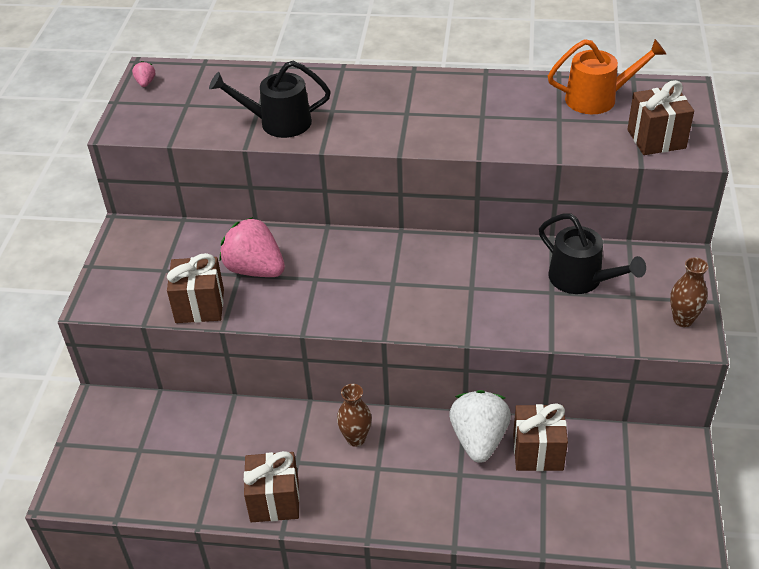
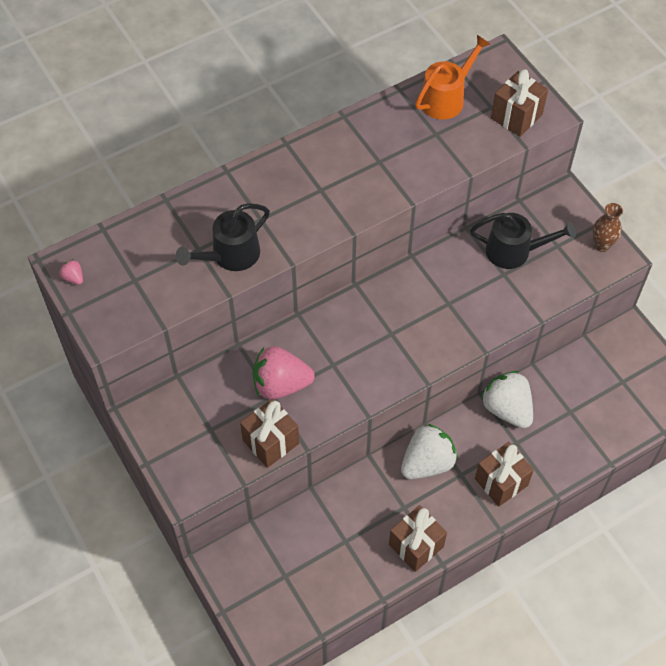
camera: 40 degrees left, 15 degrees up
(356, 439) = (427, 463): brown vase -> white strawberry
(538, 452) = (550, 393): brown gift -> brown gift (501, 482)

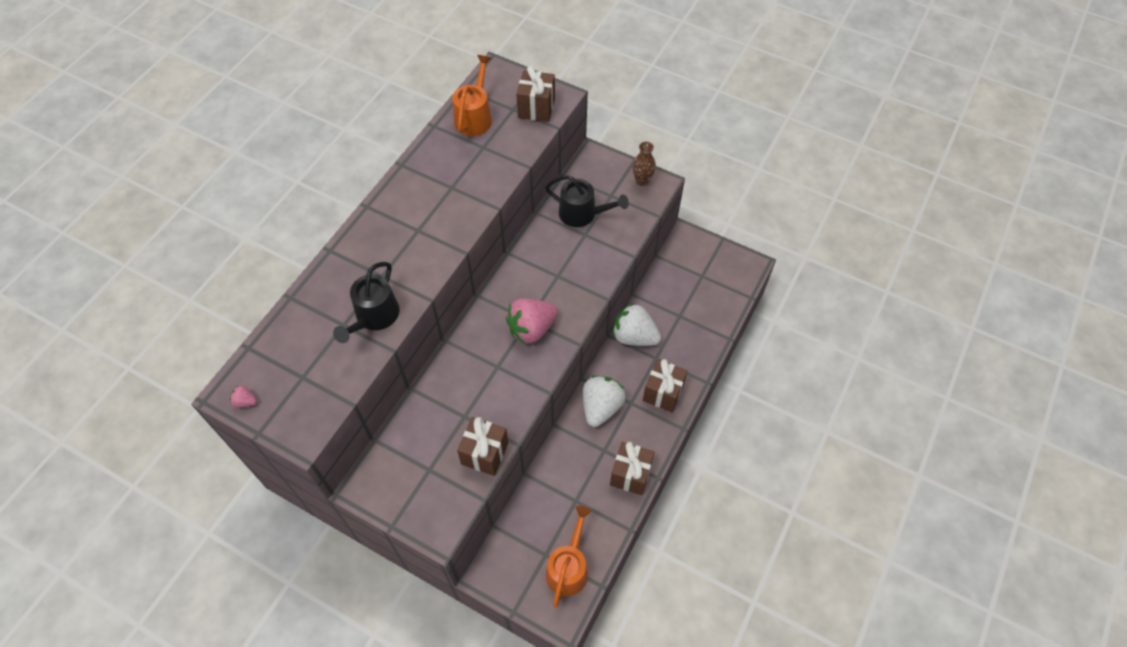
camera: 30 degrees left, 0 degrees up
(280, 384) = (465, 403): pink strawberry -> pink strawberry (531, 329)
(299, 600) = (568, 567): none -> orange watering can
(514, 251) = (582, 214): black watering can -> black watering can turned 45 degrees clockwise

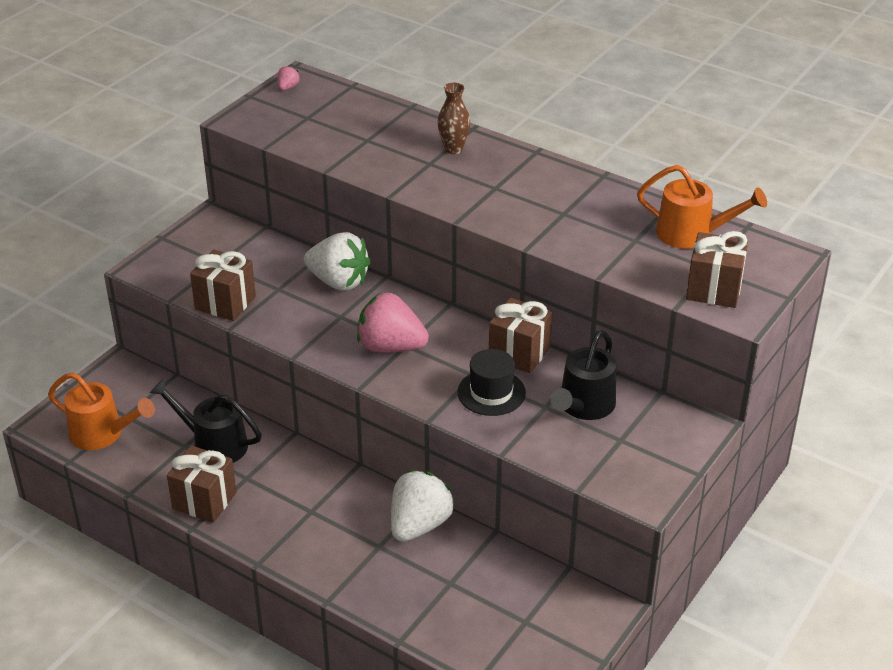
camera: 95 degrees right, 20 degrees down
(374, 317) = (372, 159): black watering can -> black watering can (213, 444)
(531, 329) = (390, 347): pink strawberry -> pink strawberry turned 45 degrees counterclockwise
(575, 264) = (491, 392): none -> black hat
(601, 407) = (310, 480): white strawberry -> white strawberry (338, 282)
(642, 181) = (651, 477): brown vase -> brown vase (453, 149)
(663, 393) = (319, 547): brown gift -> brown gift (519, 353)

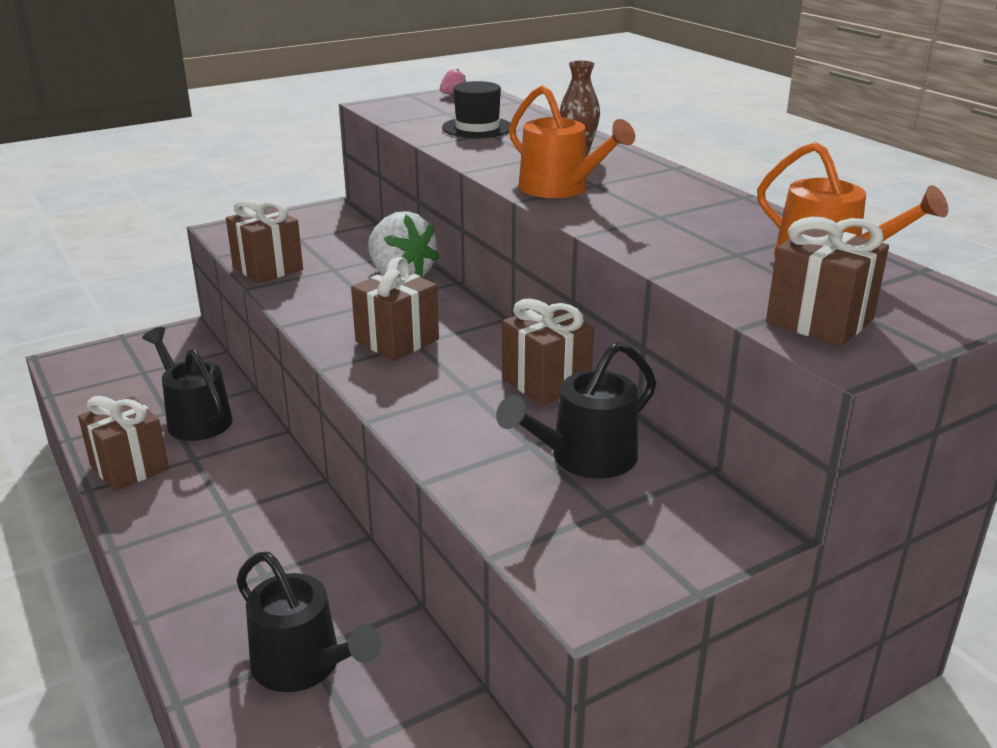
camera: 25 degrees right, 10 degrees down
(102, 434) = (105, 381): orange watering can -> orange watering can (561, 189)
(390, 347) = (397, 341): pink strawberry -> brown gift
(419, 525) = (332, 567): white strawberry -> none
(455, 592) = (304, 665): none -> black watering can
(491, 392) = (473, 412): black hat -> black hat (477, 128)

